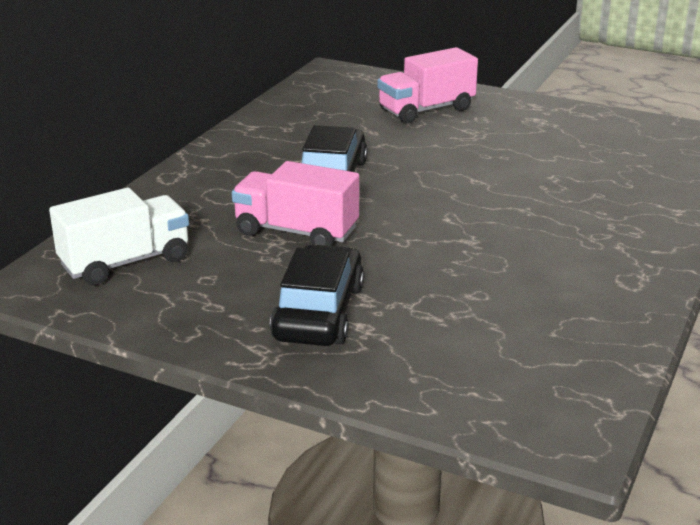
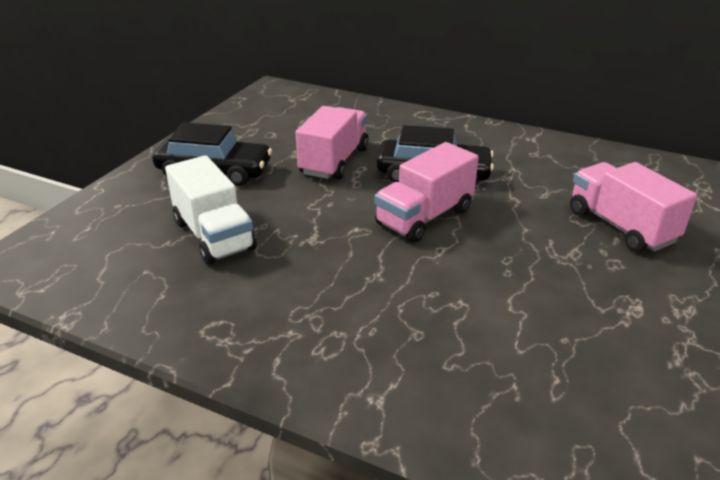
camera: 90 degrees right, 5 degrees up
(125, 262) = (296, 109): white truck -> white truck (214, 235)
(420, 185) = (424, 217): none -> pink truck

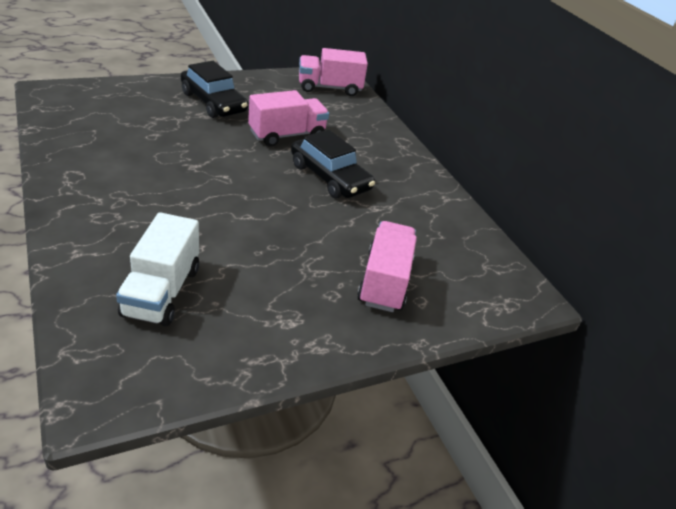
camera: 35 degrees right, 5 degrees up
(214, 235) = (152, 133): white truck -> white truck (162, 291)
(424, 217) = (274, 195): pink truck -> pink truck (329, 88)

